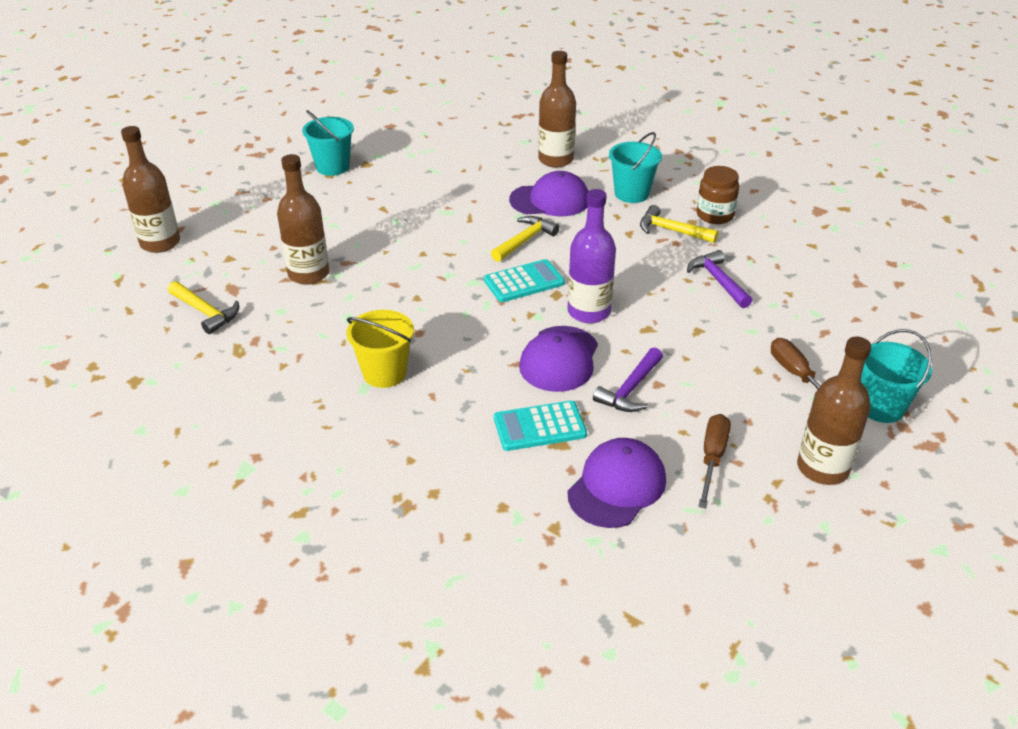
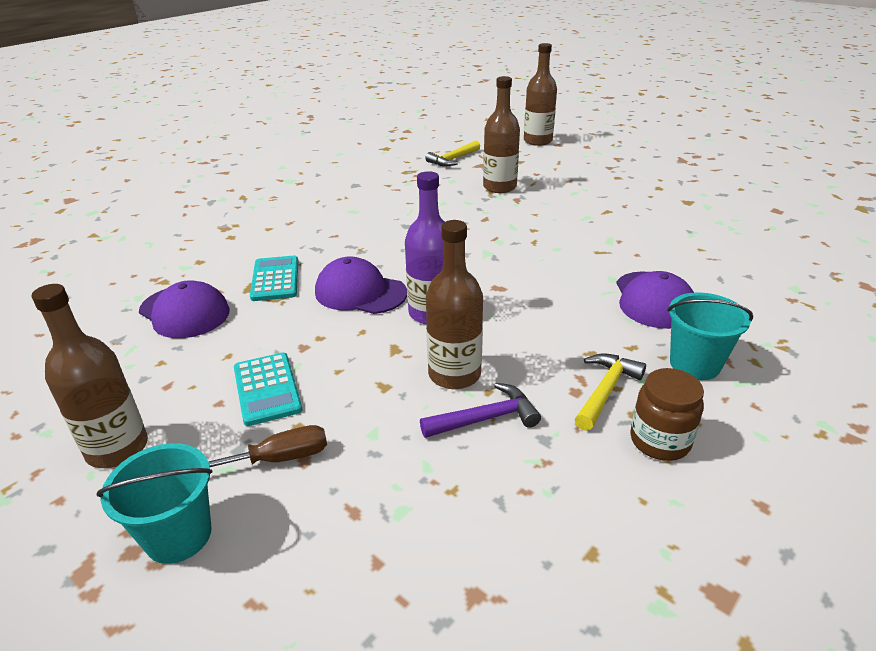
camera: 95 degrees right, 5 degrees down
(332, 167) = (674, 188): turquoise bucket -> none
(384, 373) = (367, 217): yellow bucket -> none
(524, 282) = (486, 278): turquoise calculator -> turquoise calculator (267, 389)
(525, 240) = (563, 281): yellow hammer -> none
(555, 159) = (759, 308): brown bottle -> brown bottle (454, 374)
(630, 389) = (302, 329): purple hammer -> none
(712, 458) = (182, 369): brown screwdriver -> none

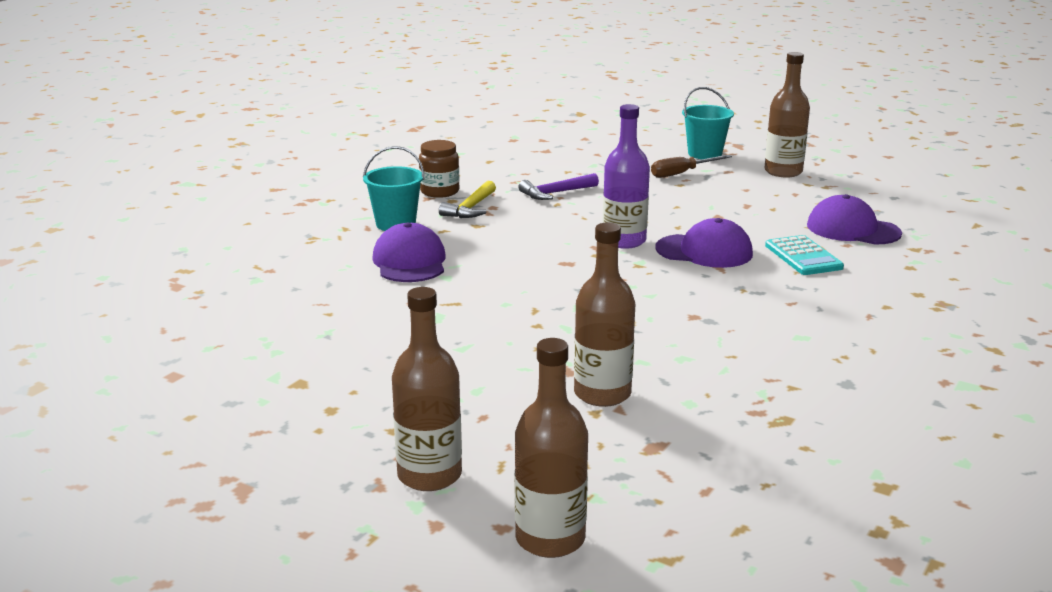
camera: 170 degrees right, 10 degrees down
(267, 389) = (719, 196): turquoise calculator -> none
(453, 159) = (716, 459): yellow hammer -> none
(454, 374) = (586, 209): brown bottle -> brown bottle (429, 475)

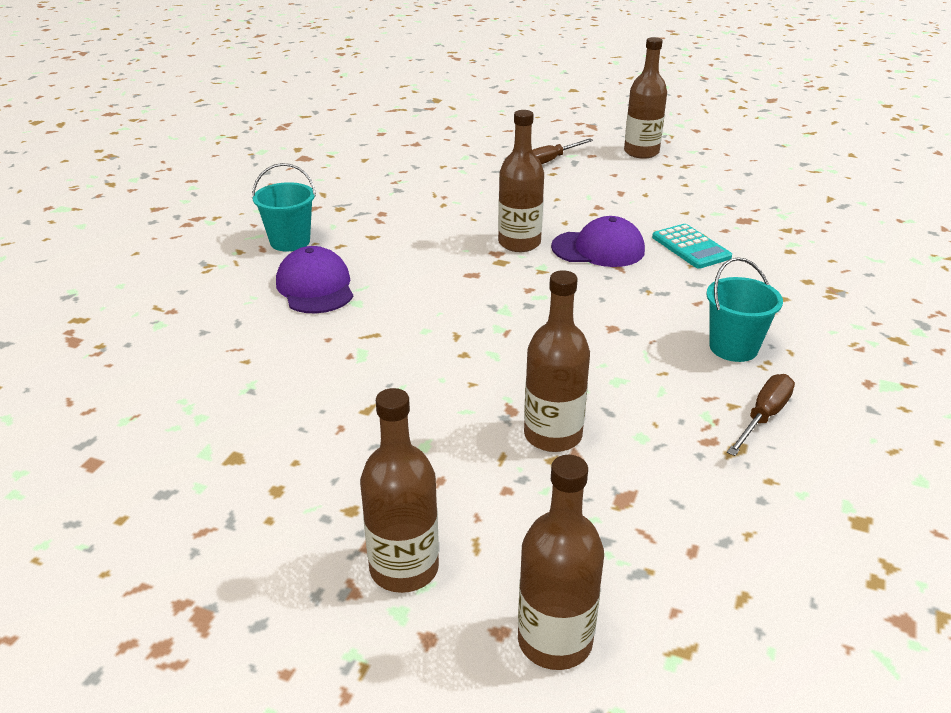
camera: 10 degrees left, 10 degrees up
(439, 191) = (325, 199): brown jar -> none
(470, 208) = (360, 216): yellow hammer -> none
(555, 193) = (438, 192): purple hammer -> none
(624, 241) = (519, 243): purple bottle -> brown bottle
(705, 154) = (564, 137): turquoise bucket -> turquoise bucket (733, 348)
(821, 398) = (763, 417): none -> brown screwdriver
(853, 229) = (724, 212): purple cap -> none

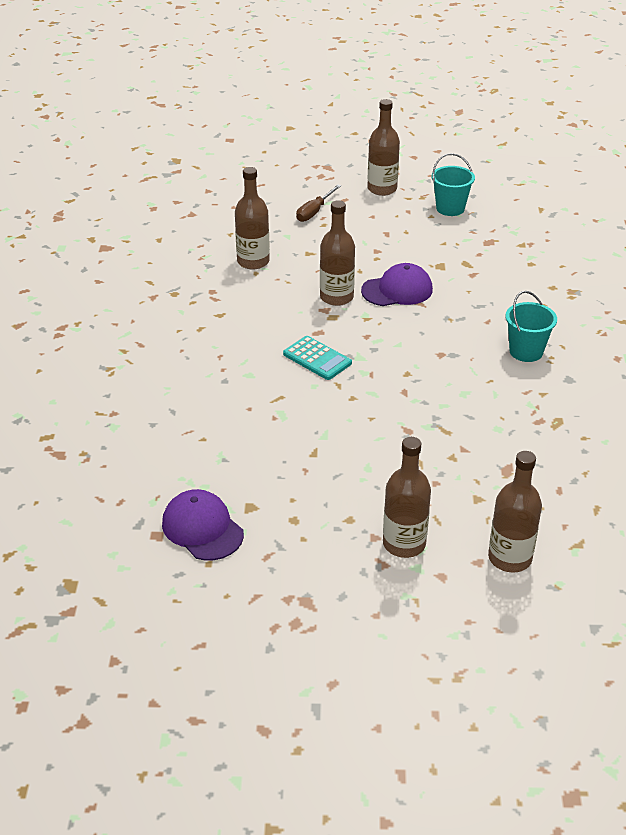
camera: 20 degrees left, 5 degrees up
(290, 241) = (158, 333): turquoise bucket -> turquoise bucket (450, 208)
(315, 287) = (208, 369): purple cap -> purple cap (202, 528)
(553, 435) = (443, 441): brown bottle -> brown bottle (253, 261)
(691, 247) = (462, 275): turquoise calculator -> turquoise calculator (317, 358)
(763, 417) = (564, 397): brown screwdriver -> none

